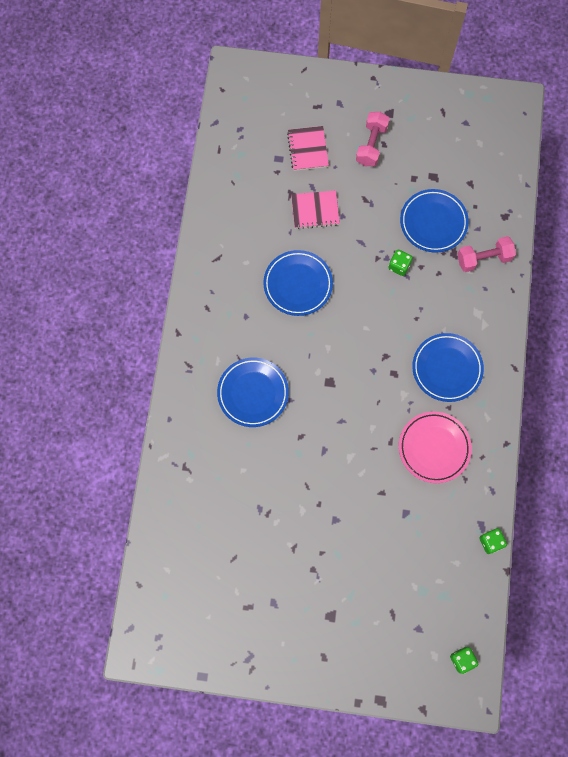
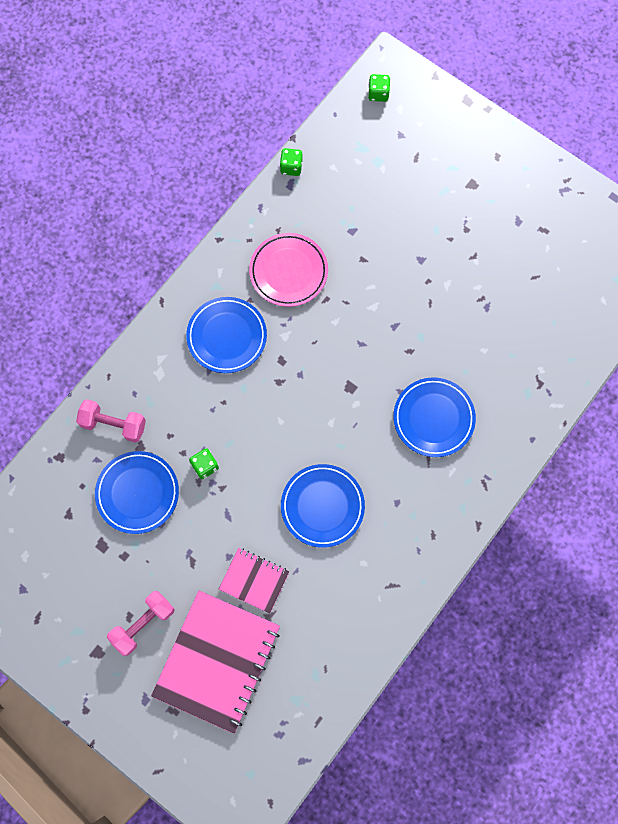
camera: 150 degrees left, 0 degrees up
(308, 149) = (217, 661): pink notebook -> pink notebook, size x1.94

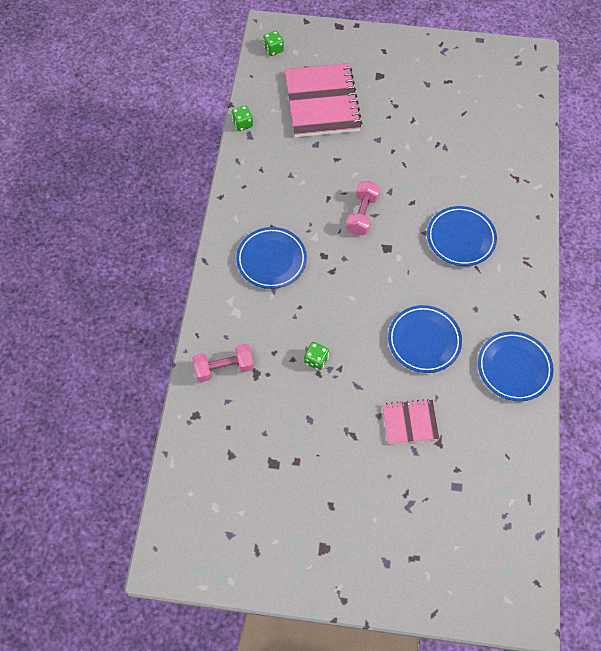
camera: 30 degrees left, 10 degrees down
(137, 493) = (276, 408): blue plate -> blue plate (514, 368)
(143, 624) = (346, 504): pink dumbbell -> pink dumbbell (362, 215)
(217, 661) = (422, 498): pink notebook -> pink notebook (322, 102)
(288, 272) = (288, 193): pink plate -> none

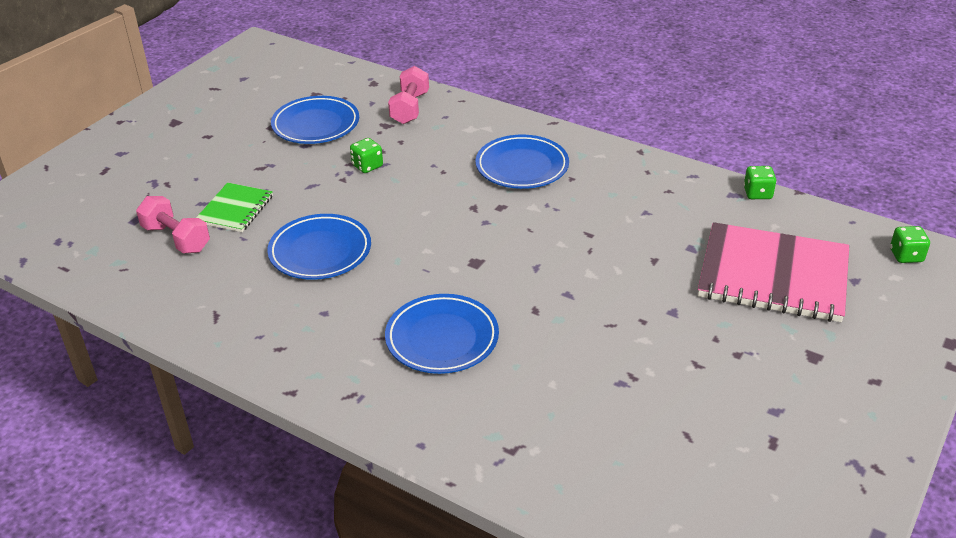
camera: 115 degrees right, 25 degrees down
(362, 215) = (543, 256): pink dumbbell -> pink dumbbell (176, 238)
(410, 422) = (235, 209): pink notebook -> green notebook
(514, 368) = (215, 316): blue plate -> blue plate (316, 125)

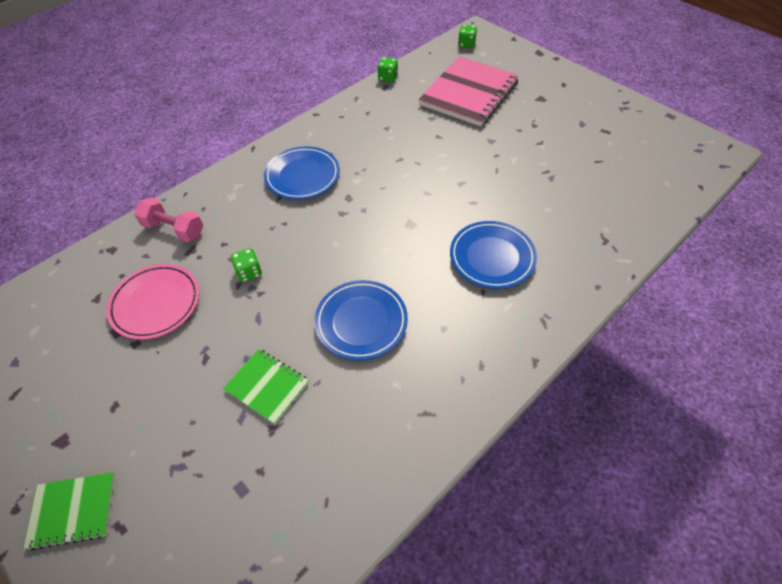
camera: 75 degrees left, 15 degrees up
(118, 146) = (73, 511): none -> green notebook
(176, 238) = (293, 445): pink dumbbell -> none
(316, 125) = (156, 304): blue plate -> pink plate

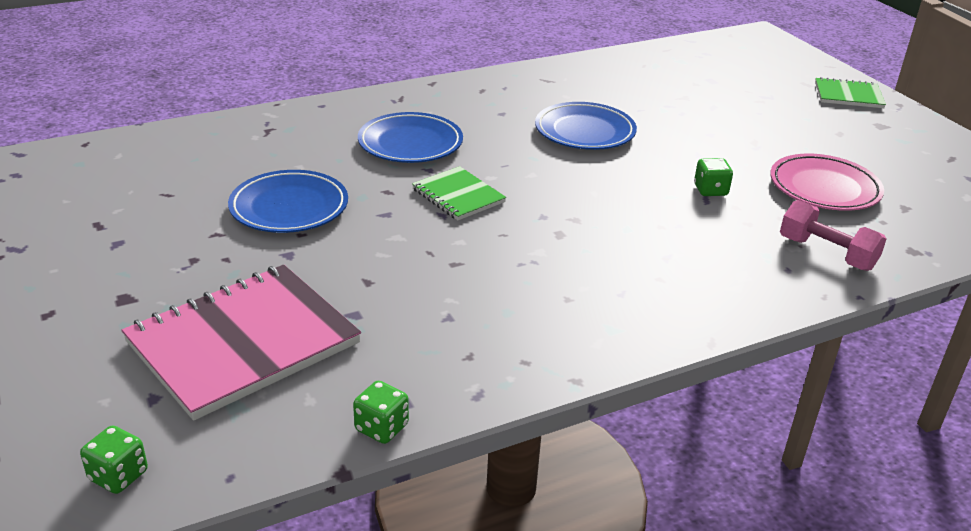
camera: 165 degrees left, 20 degrees down
(267, 386) = (689, 116): green notebook -> green notebook (458, 196)
(302, 176) = (624, 276): blue plate -> blue plate (289, 207)

